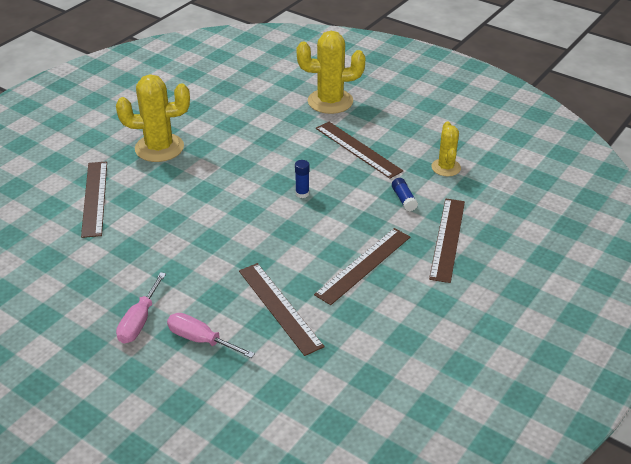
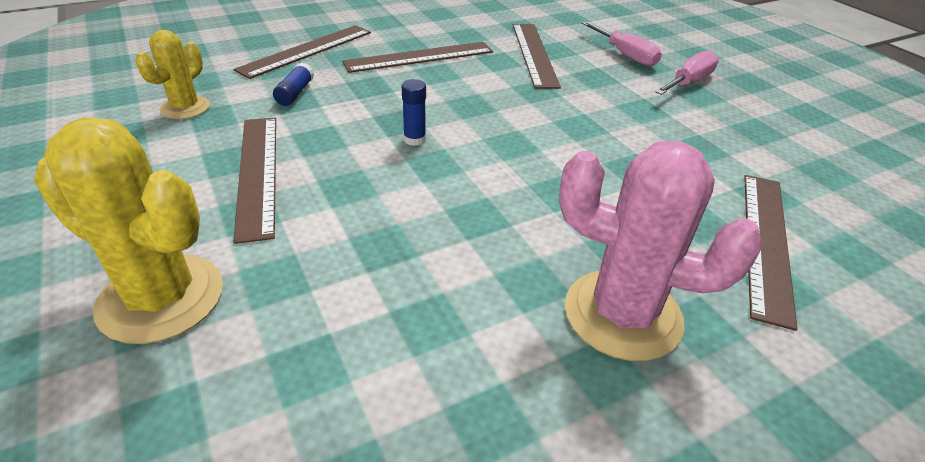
camera: 155 degrees left, 0 degrees up
(159, 148) = (622, 314): yellow cactus -> pink cactus

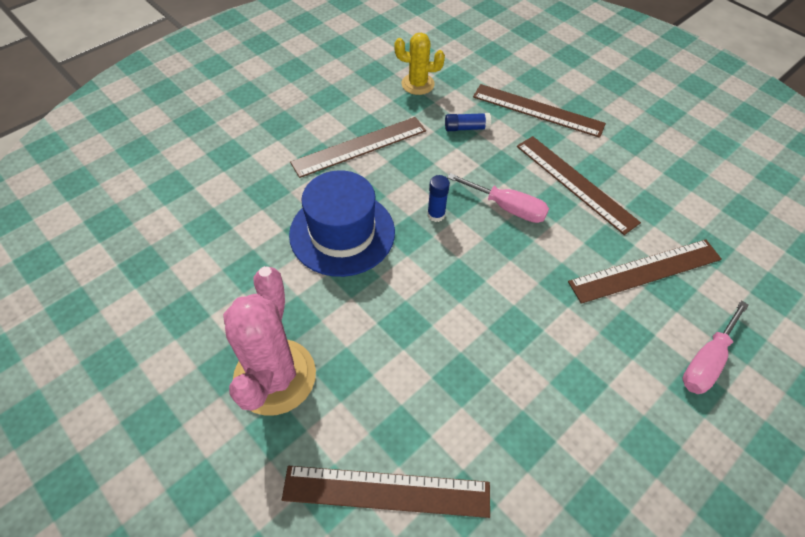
camera: 75 degrees right, 15 degrees up
(161, 298) = (242, 152): yellow cactus -> none
(404, 214) = (342, 233): none -> blue hat
(689, 82) = (678, 434): pink screwdriver -> pink screwdriver (507, 208)

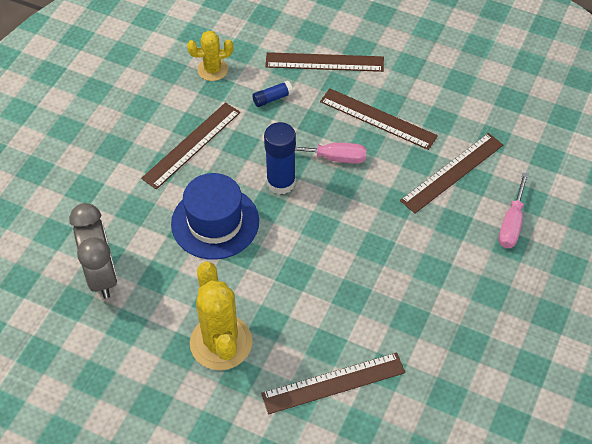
camera: 20 degrees left, 0 degrees up
(191, 247) = (101, 275): none -> grey clock
(275, 376) = (221, 342): pink cactus -> yellow cactus
(436, 215) = (281, 182): blue glue stick -> blue glue stick, size x1.92

